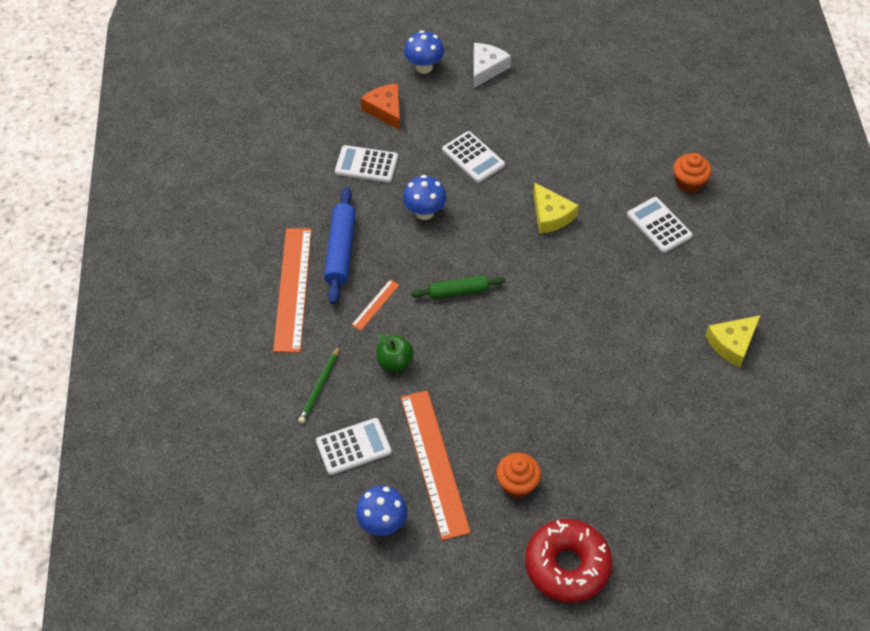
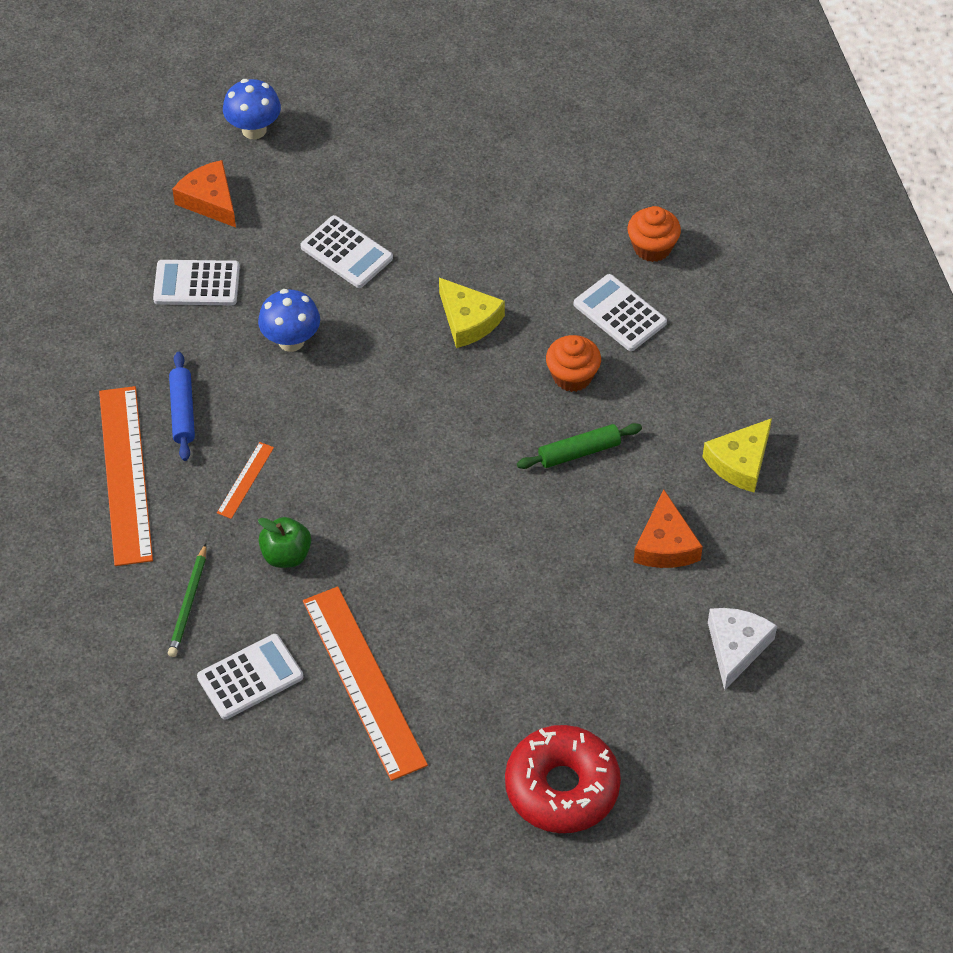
camera: 10 degrees left, 0 degrees up
(341, 250) = (183, 411): blue rolling pin -> blue rolling pin, size x0.65
(382, 523) = (307, 772): blue mushroom -> none
(458, 291) = (357, 445): green rolling pin -> green rolling pin (579, 452)
(486, 68) = (344, 120): white cheese -> white cheese (736, 647)
(517, 484) = (479, 692): orange cupcake -> orange cupcake (572, 376)
(669, 395) = (665, 544): none -> orange cheese

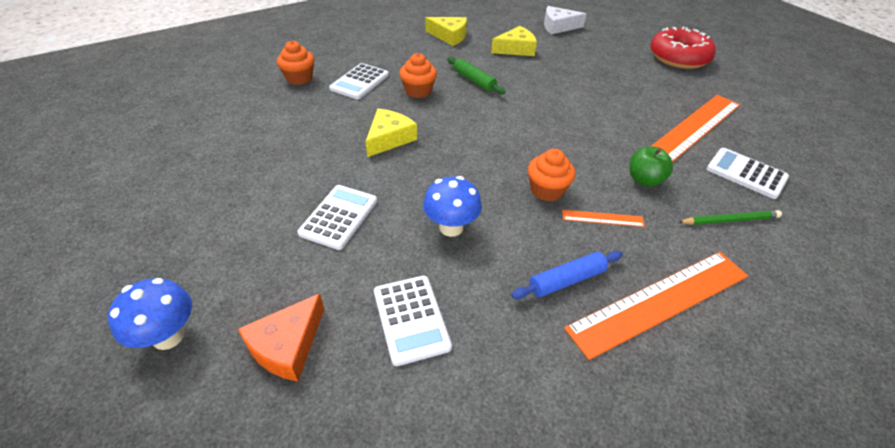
camera: 110 degrees left, 10 degrees down
(310, 446) = (547, 190): none -> orange cupcake
(665, 544) = (516, 49): orange cheese -> yellow cheese

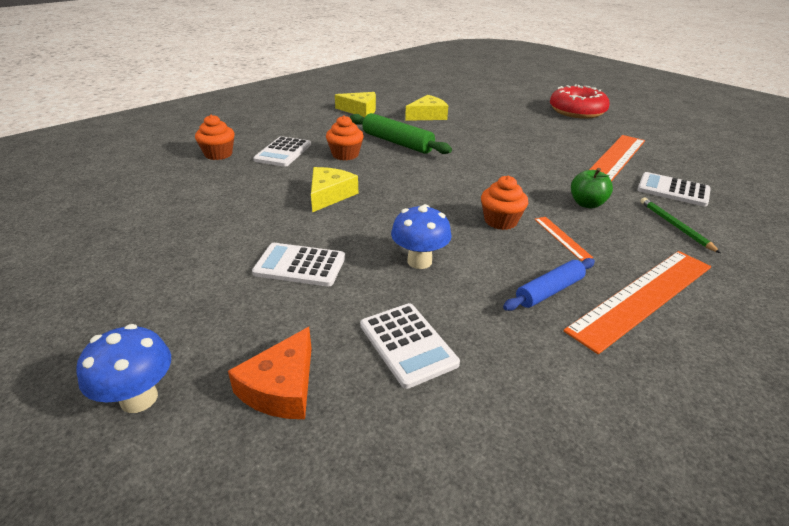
camera: 10 degrees left, 10 degrees down
(339, 217) = (300, 265): white calculator -> white calculator turned 90 degrees counterclockwise
(474, 81) = (397, 142): green rolling pin -> green rolling pin, size x1.53
(558, 26) = (460, 96): white cheese -> none
(602, 218) = (562, 237): orange ruler -> orange ruler turned 75 degrees clockwise
(729, 220) = (675, 226): green pencil -> green pencil turned 90 degrees counterclockwise

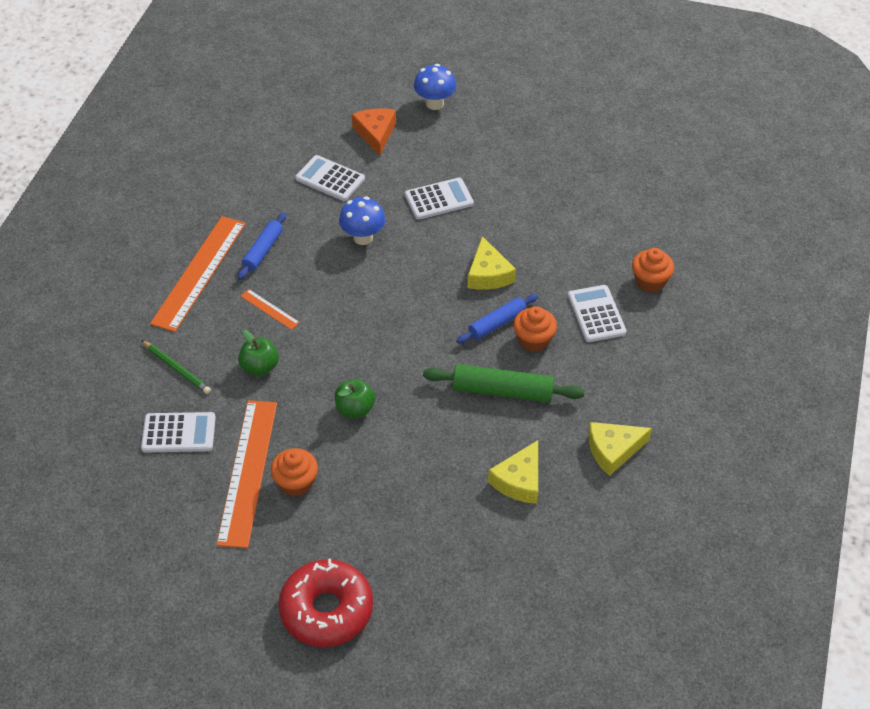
camera: 150 degrees right, 15 degrees up
(360, 169) = (497, 323): none -> blue rolling pin
(500, 221) = (326, 307): orange cupcake -> orange cupcake (296, 483)
(513, 163) = (355, 409): none -> green apple

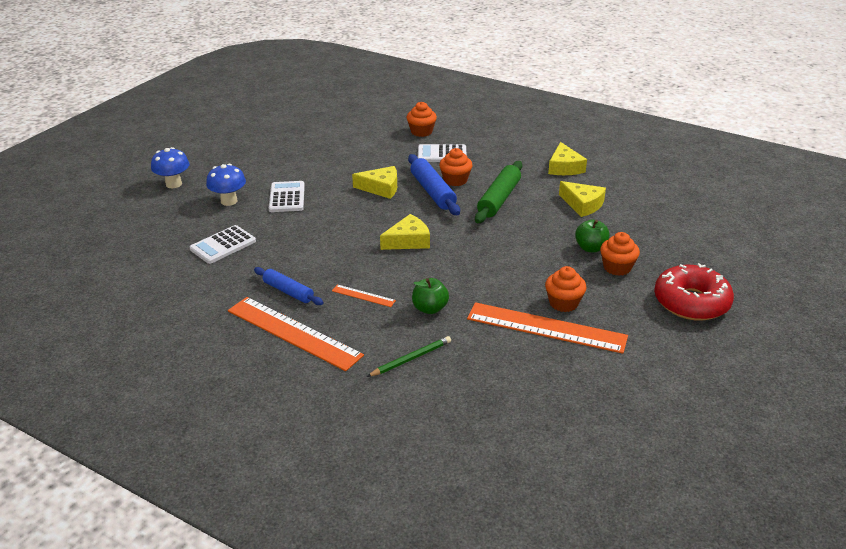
camera: 75 degrees left, 15 degrees down
(178, 433) = (491, 364): white calculator -> none
(269, 309) = (363, 295): orange ruler -> orange ruler turned 60 degrees clockwise
(355, 409) = (494, 265): green apple -> green apple (590, 248)
(363, 237) = (306, 237): blue mushroom -> blue mushroom (229, 201)
(375, 133) = (185, 216): orange cheese -> none
(381, 323) = (408, 241): none -> yellow cheese
(381, 529) = (617, 267): none -> orange cupcake
(497, 323) = (433, 192): blue rolling pin -> blue rolling pin, size x1.53

